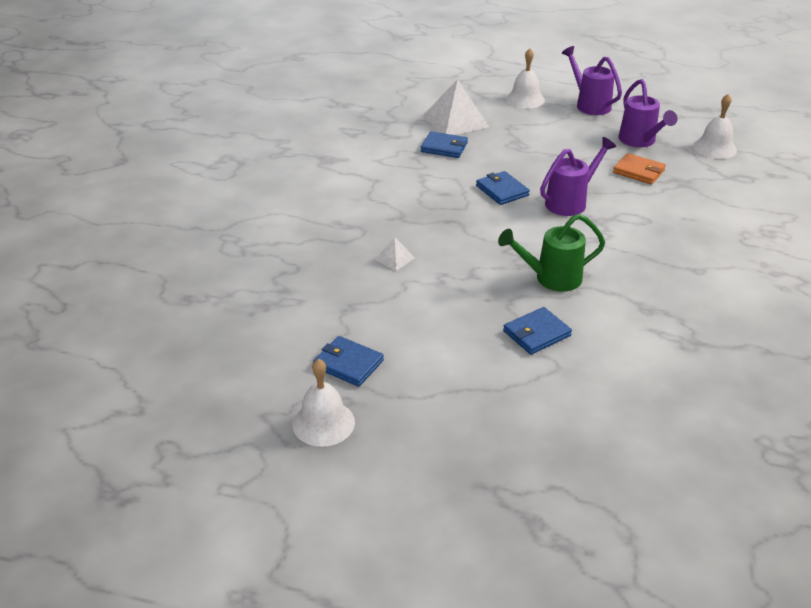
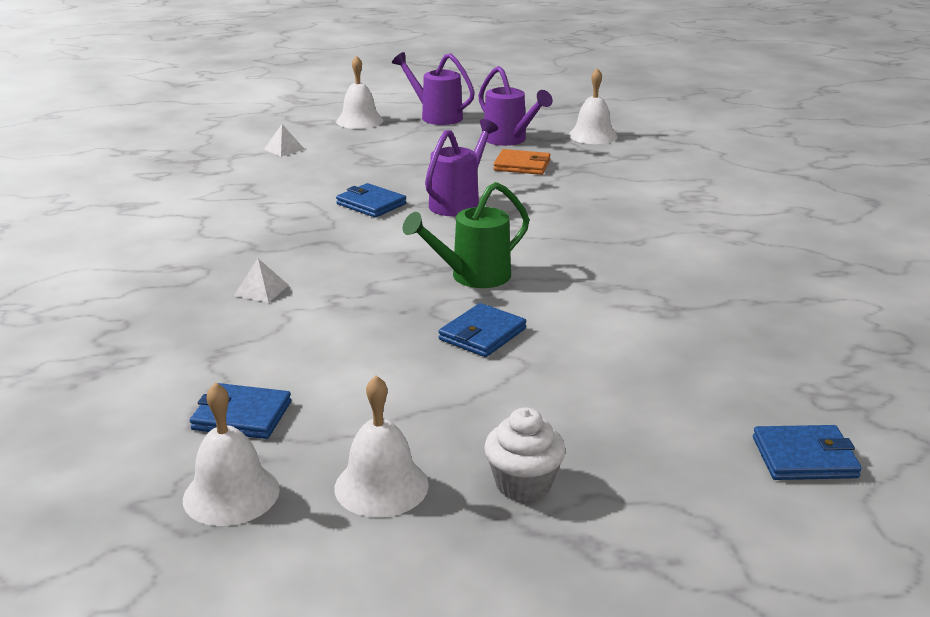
camera: 20 degrees left, 10 degrees down
(418, 442) = (381, 486): none -> white bell
(444, 147) = (280, 174): blue wallet -> blue wallet (804, 457)
(456, 121) = (284, 149): white pyramid -> white pyramid, size x0.47
(513, 466) = (523, 483): none -> white cupcake

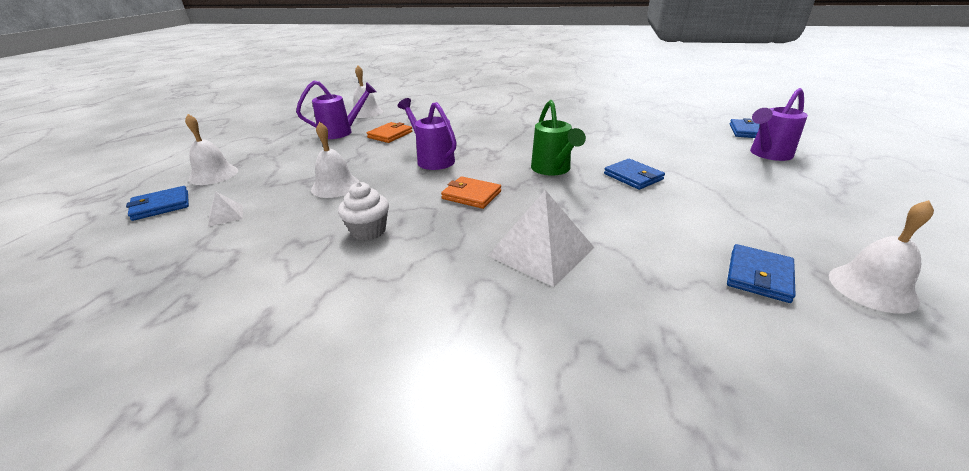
camera: 70 degrees left, 5 degrees up
(261, 290) = (541, 251): white pyramid -> white pyramid, size x2.14
(371, 204) = (404, 188): blue wallet -> blue wallet (161, 206)
(371, 239) = (471, 195): none -> orange wallet
(381, 486) = (826, 228): white bell -> white bell (335, 186)
(436, 117) = (257, 147): purple watering can -> purple watering can (768, 154)
(523, 483) = (800, 188): white cupcake -> white cupcake (368, 231)

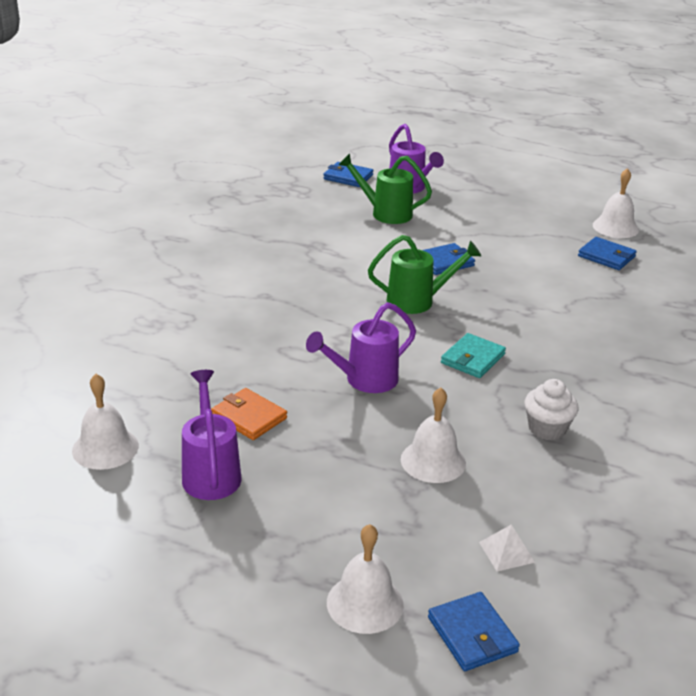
camera: 85 degrees left, 0 degrees up
(471, 195) = (473, 359): orange wallet -> turquoise wallet
(541, 251) = (581, 333): white pyramid -> none
(699, 149) = (386, 213): none -> green watering can

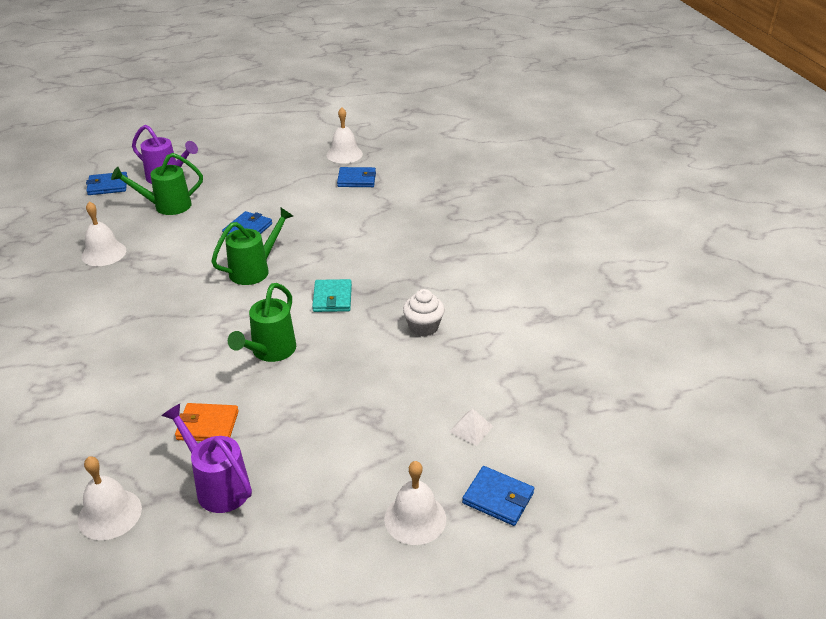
camera: 35 degrees left, 5 degrees up
(365, 380) = (270, 351): purple watering can -> green watering can
(433, 461) = (371, 389): white bell -> white bell (104, 253)

